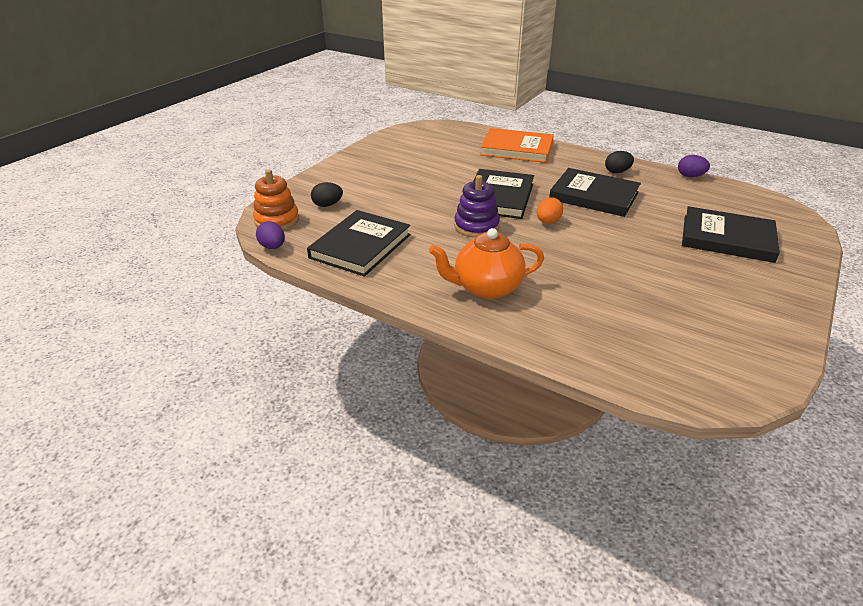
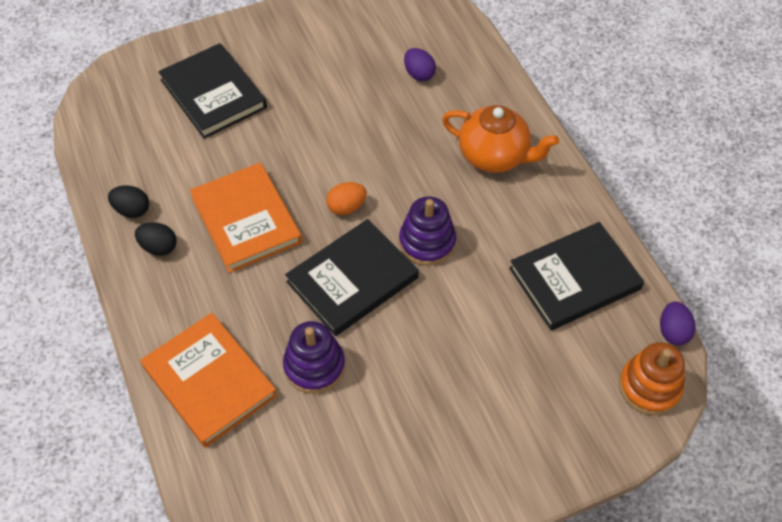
camera: 145 degrees left, 20 degrees up
(327, 205) = (570, 386): black egg -> black egg (132, 210)
(475, 167) = (314, 366): none -> purple stacking toy
(594, 196) = (246, 220): black book -> orange book
(690, 176) = (94, 190): purple egg -> purple egg (419, 74)

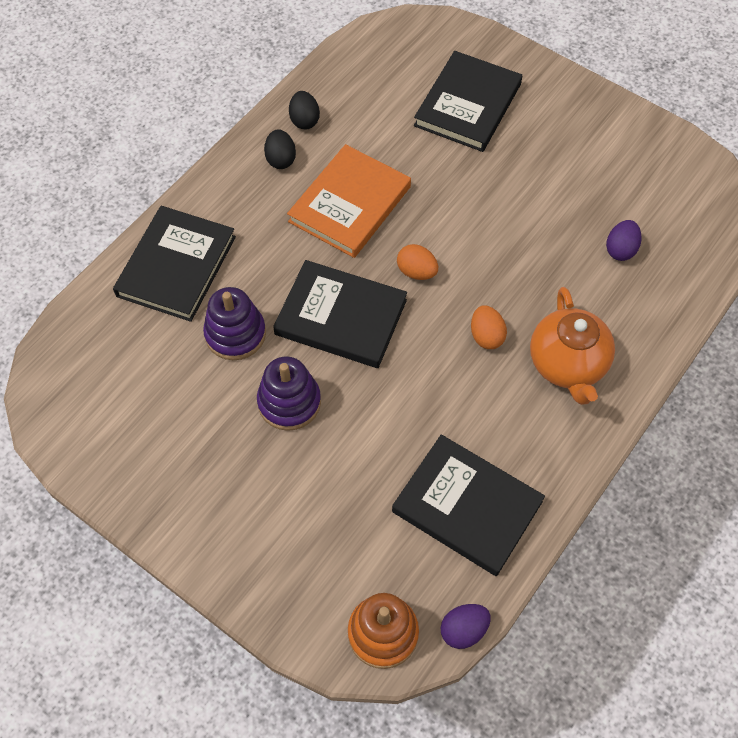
camera: 60 degrees right, 5 degrees up
(209, 381) = (176, 266): orange book -> black book
(427, 242) = (422, 356): purple stacking toy -> purple stacking toy (289, 402)
(437, 192) = (486, 336): none -> orange egg

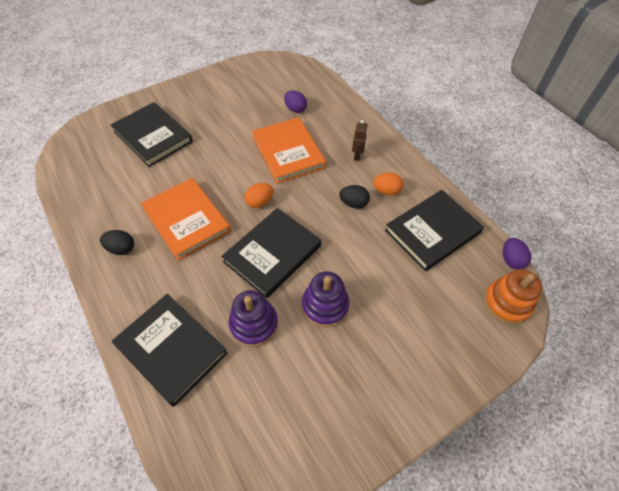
camera: 70 degrees left, 5 degrees down
(304, 120) = (98, 224): black egg -> black egg (353, 203)
(486, 336) = (322, 184): orange egg -> orange egg (386, 191)
(524, 272) = (288, 152): none -> orange book
(567, 365) = (357, 155): orange teapot -> brown robot

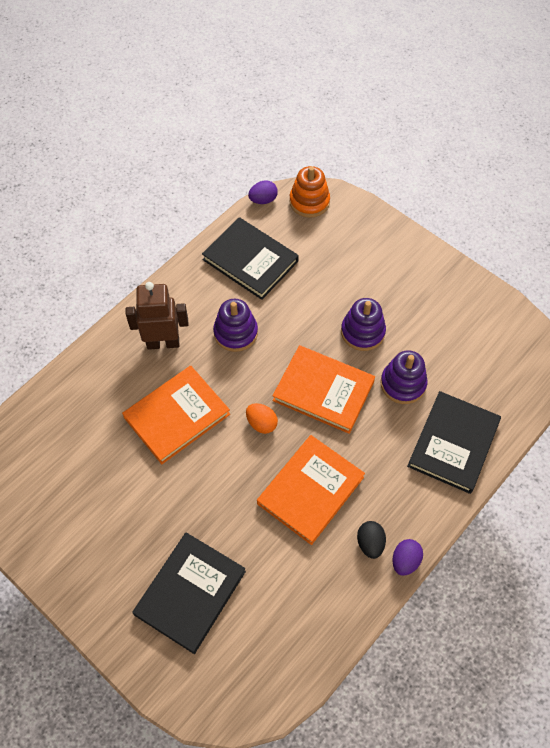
camera: 105 degrees left, 5 degrees up
(272, 254) = (323, 391): black book -> orange book
(295, 109) = (95, 429): purple egg -> purple egg (405, 561)
(353, 203) = (235, 333): black egg -> purple stacking toy
(357, 155) = (163, 342): brown robot -> brown robot, size x1.96
(386, 191) = (209, 306): orange egg -> none

